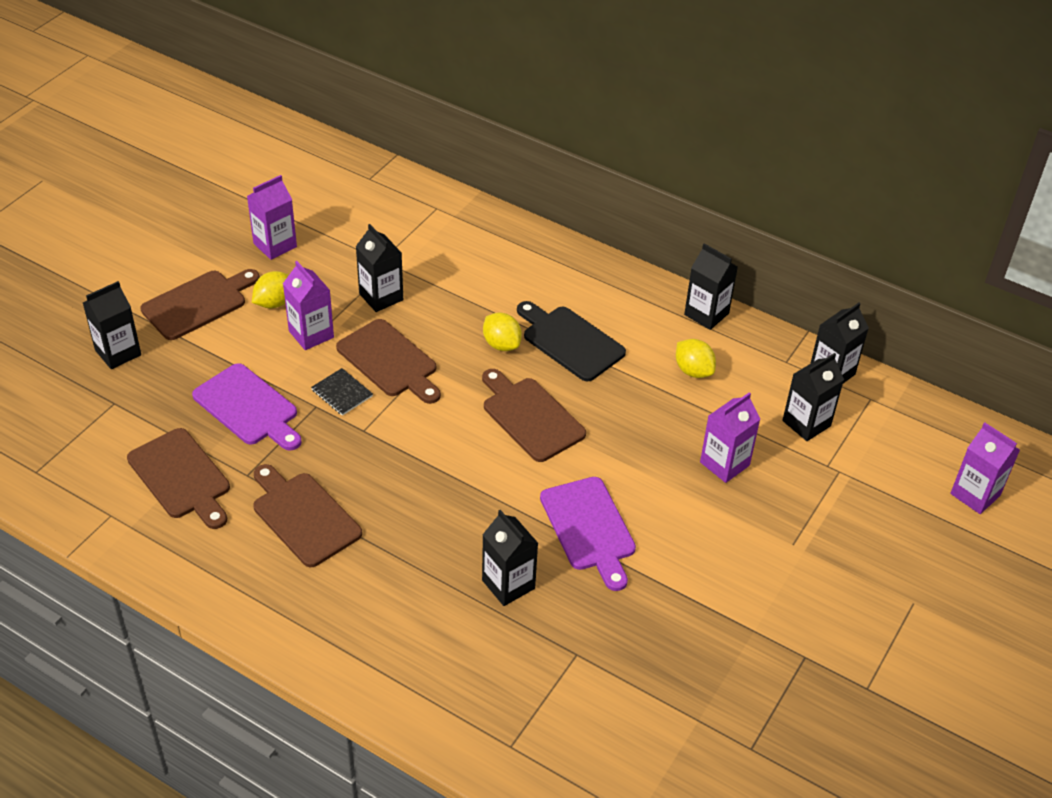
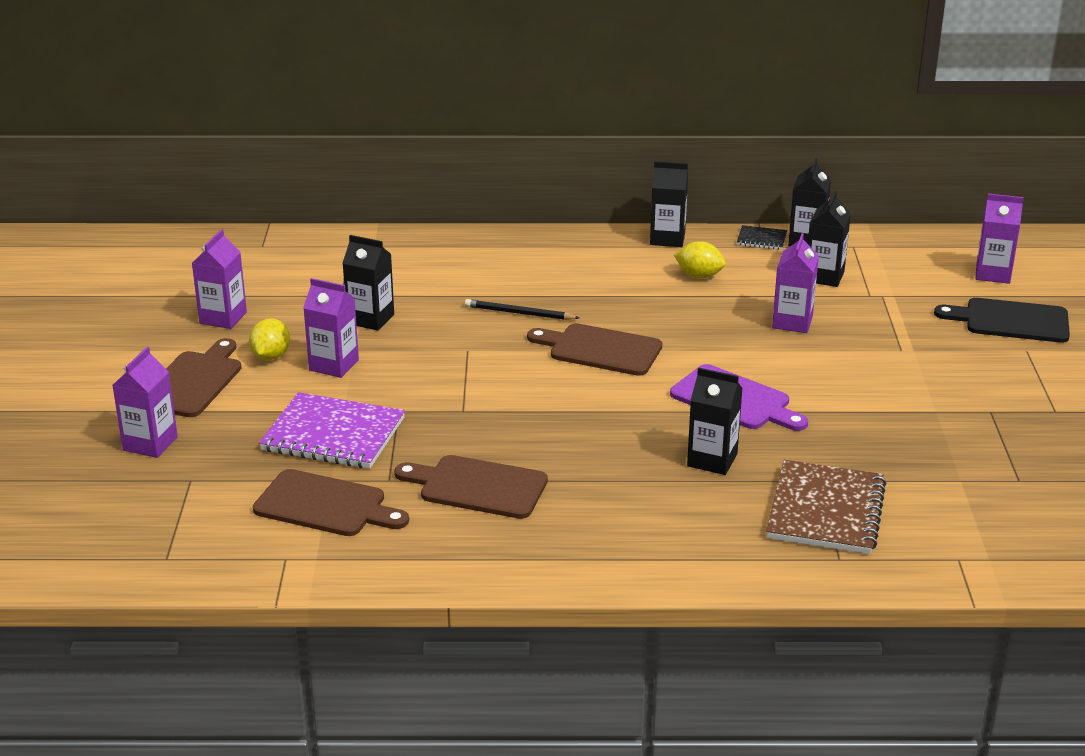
camera: 30 degrees left, 15 degrees down
(118, 353) = (150, 443): black carton -> purple carton
(248, 407) = (333, 434): purple cutting board -> purple notebook
(342, 393) = (412, 393): black notebook -> black notebook (761, 239)
(390, 361) = (431, 358): brown cutting board -> none
(501, 344) = (519, 313): yellow lemon -> black pencil
(549, 689) = (825, 510): none -> brown notebook
(570, 341) = (576, 292): black cutting board -> black cutting board (1011, 321)

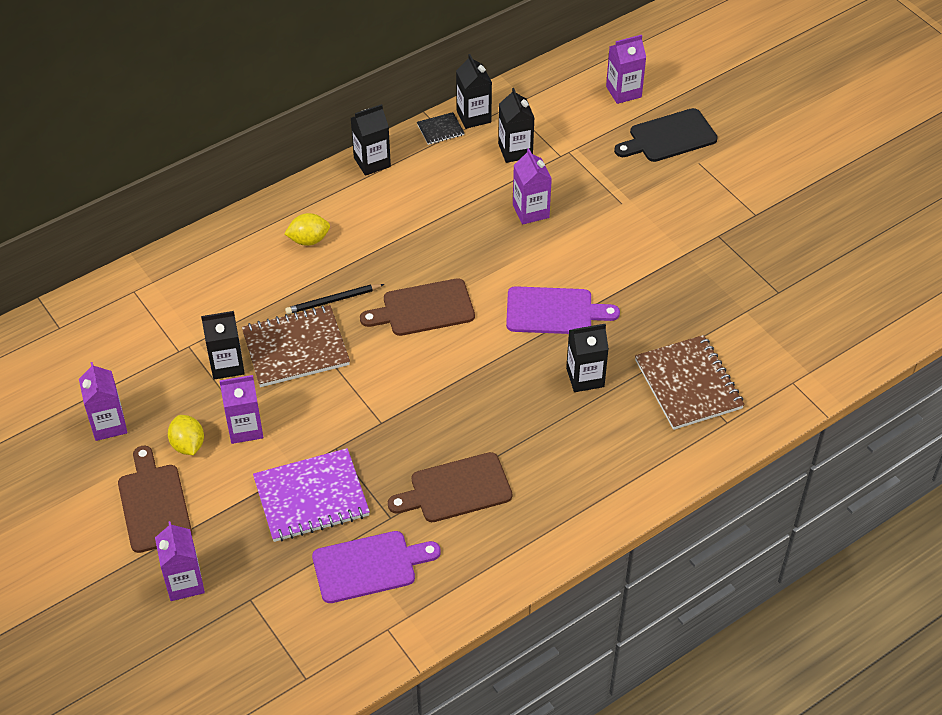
camera: 35 degrees left, 20 degrees up
(325, 505) = (369, 566): brown cutting board -> purple cutting board
(445, 331) = (296, 348): none -> brown notebook
(699, 276) = (428, 193): yellow lemon -> yellow lemon (309, 240)

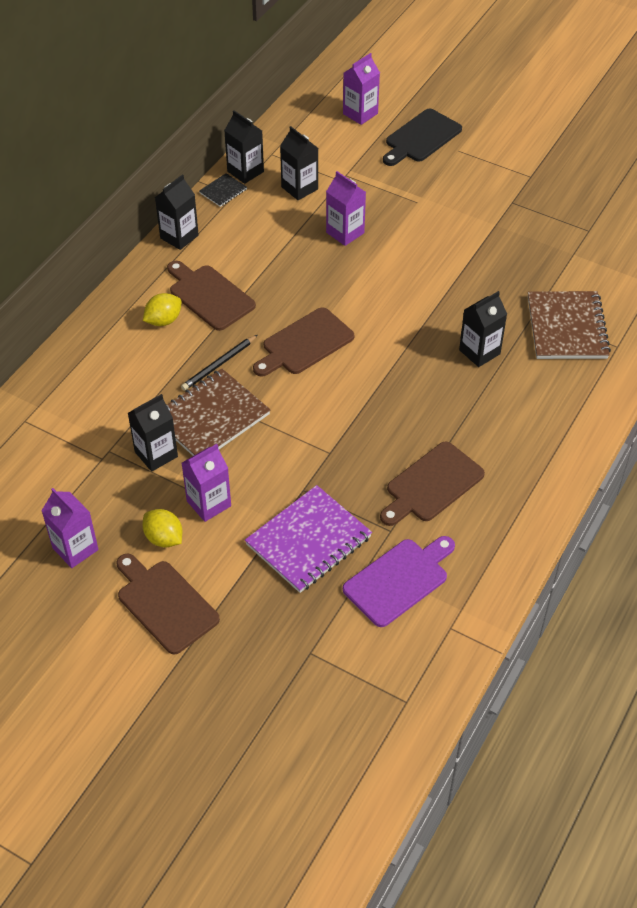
camera: 25 degrees left, 0 degrees up
(184, 583) = (239, 663): purple carton -> none
(364, 230) = (209, 296): none -> brown cutting board
(554, 311) = (418, 307): purple cutting board -> none
(688, 384) = (566, 327): brown notebook -> brown notebook turned 45 degrees clockwise

